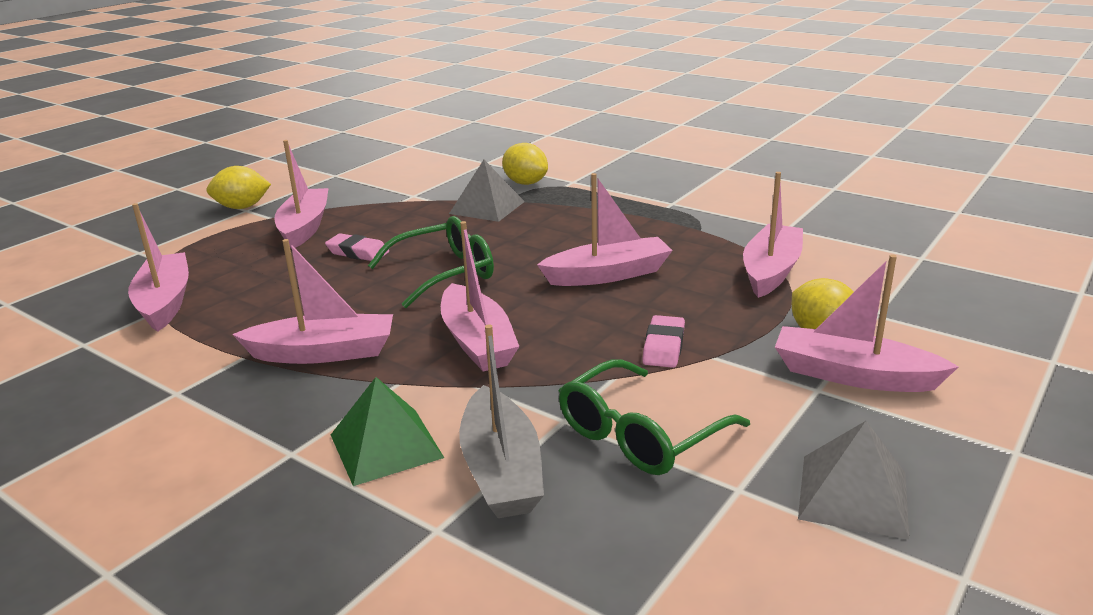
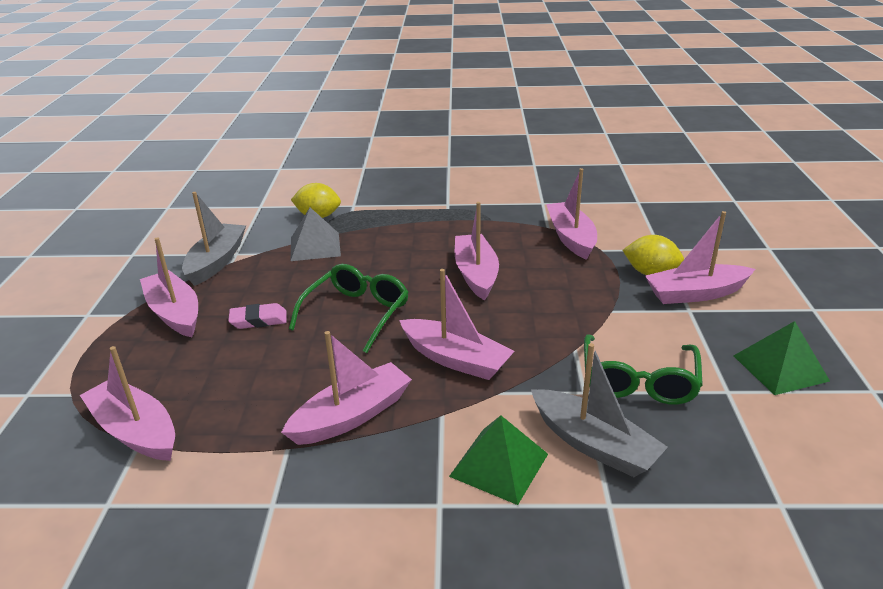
camera: 35 degrees left, 5 degrees up
(242, 207) = (79, 313): yellow lemon -> none
(389, 197) = (216, 261): none -> grey boat
(608, 275) = (476, 274): pink boat -> pink boat turned 45 degrees counterclockwise
(664, 347) = (577, 315): pink eraser -> none
(853, 495) = (780, 368): grey pyramid -> green pyramid

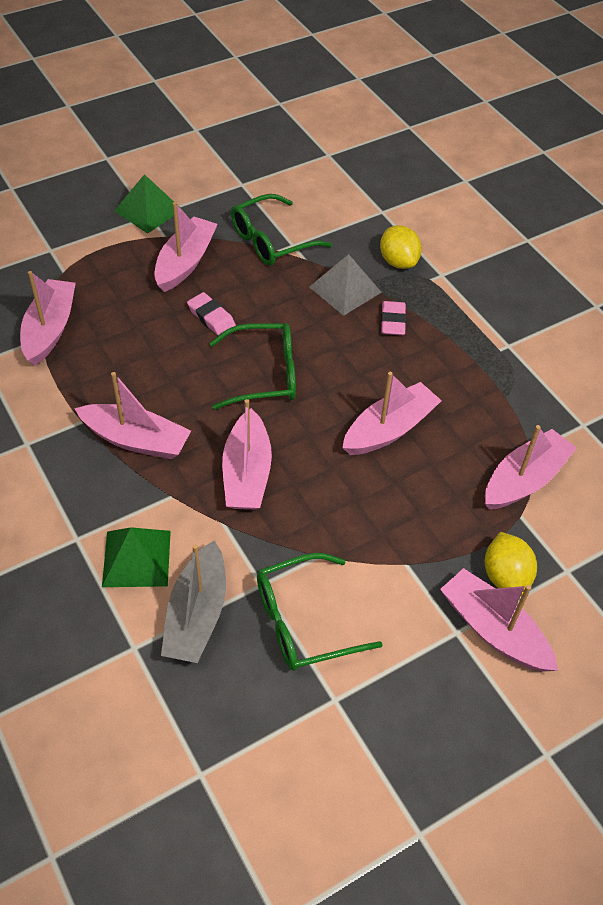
camera: 55 degrees right, 20 degrees up
(216, 261) = (271, 241): grey boat -> green glasses
(373, 238) = (392, 321): none -> pink eraser
(780, 368) = (404, 739): green pyramid -> green pyramid (148, 210)

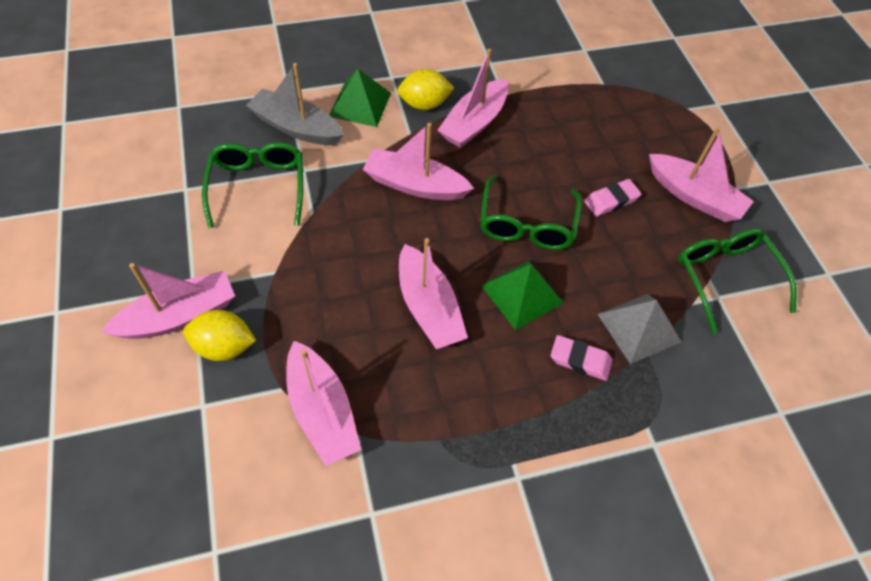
camera: 105 degrees right, 5 degrees up
(50, 329) = (613, 90): pink boat -> none
(148, 210) = (778, 182): green pyramid -> green pyramid (522, 294)
(398, 262) = (682, 400): yellow lemon -> yellow lemon (424, 104)

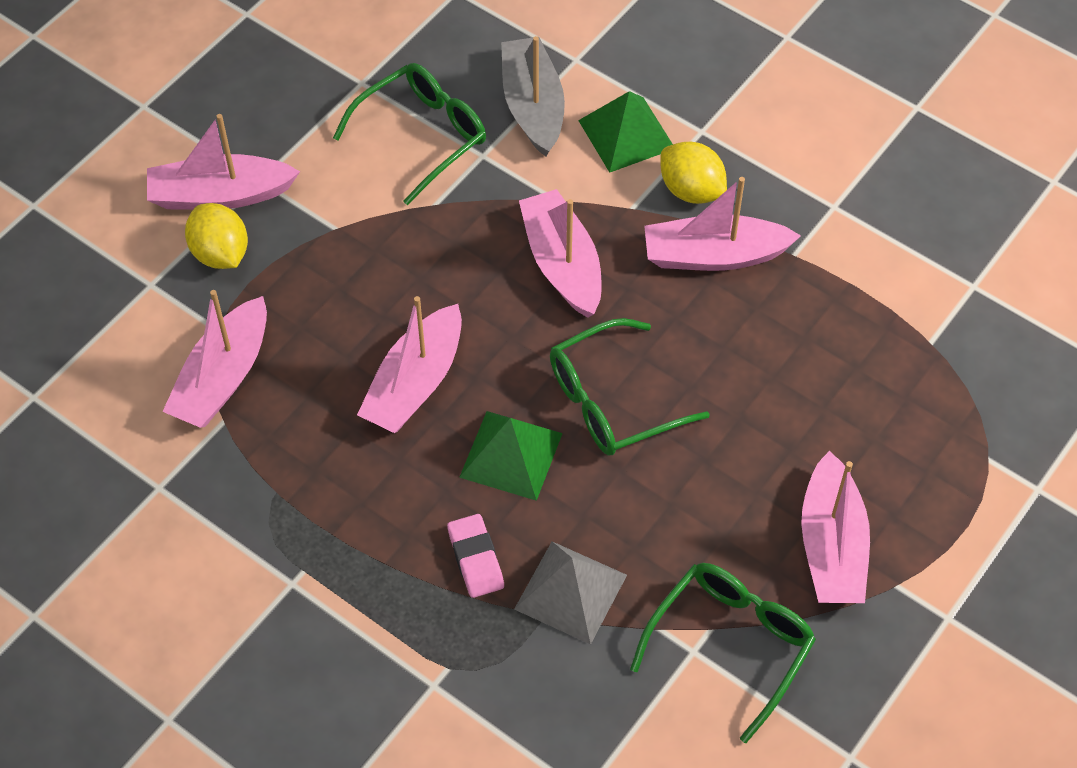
camera: 55 degrees right, 0 degrees up
(179, 316) = (220, 195): pink boat -> pink boat turned 150 degrees clockwise
(611, 201) = (733, 463): pink eraser -> none

